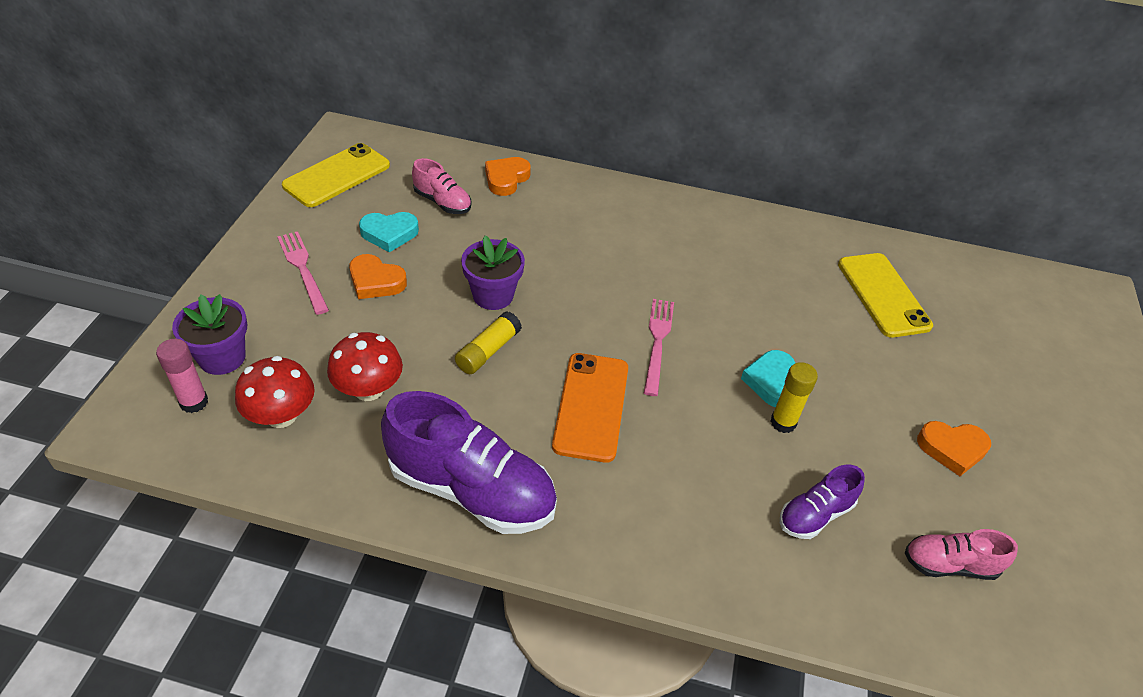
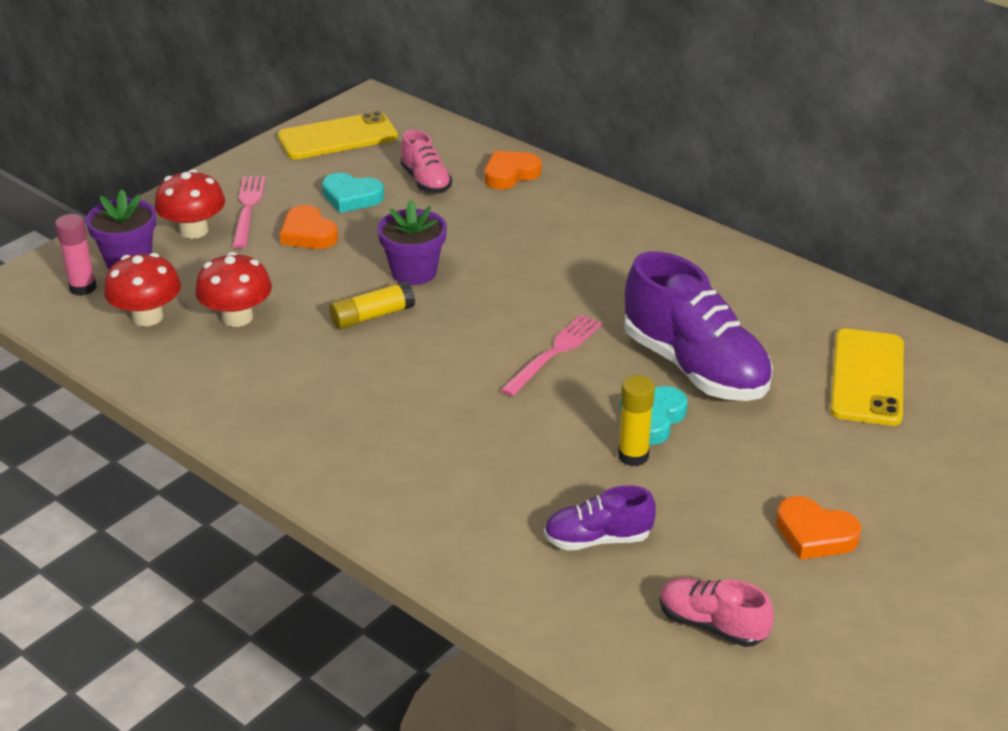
camera: 30 degrees right, 10 degrees down
(266, 306) = (194, 230): none -> red mushroom
(472, 490) = (271, 418): purple shoe -> purple shoe (695, 367)
(591, 406) = (438, 387): orange phone -> none

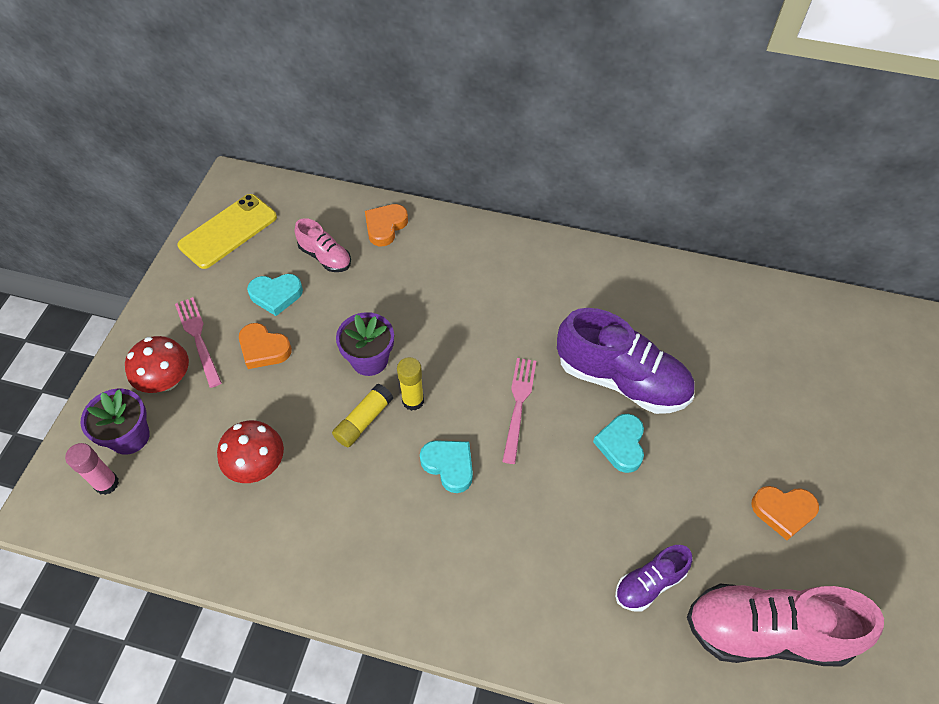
camera: 25 degrees left, 20 degrees up
(147, 317) = (182, 495): red mushroom -> none
(439, 377) = (449, 466): none -> turquoise heart
(633, 456) = (628, 488): yellow glue stick -> yellow glue stick (413, 401)
(711, 625) = (766, 632): pink shoe -> pink shoe, size x1.93
(867, 377) = (736, 343): yellow phone -> none

